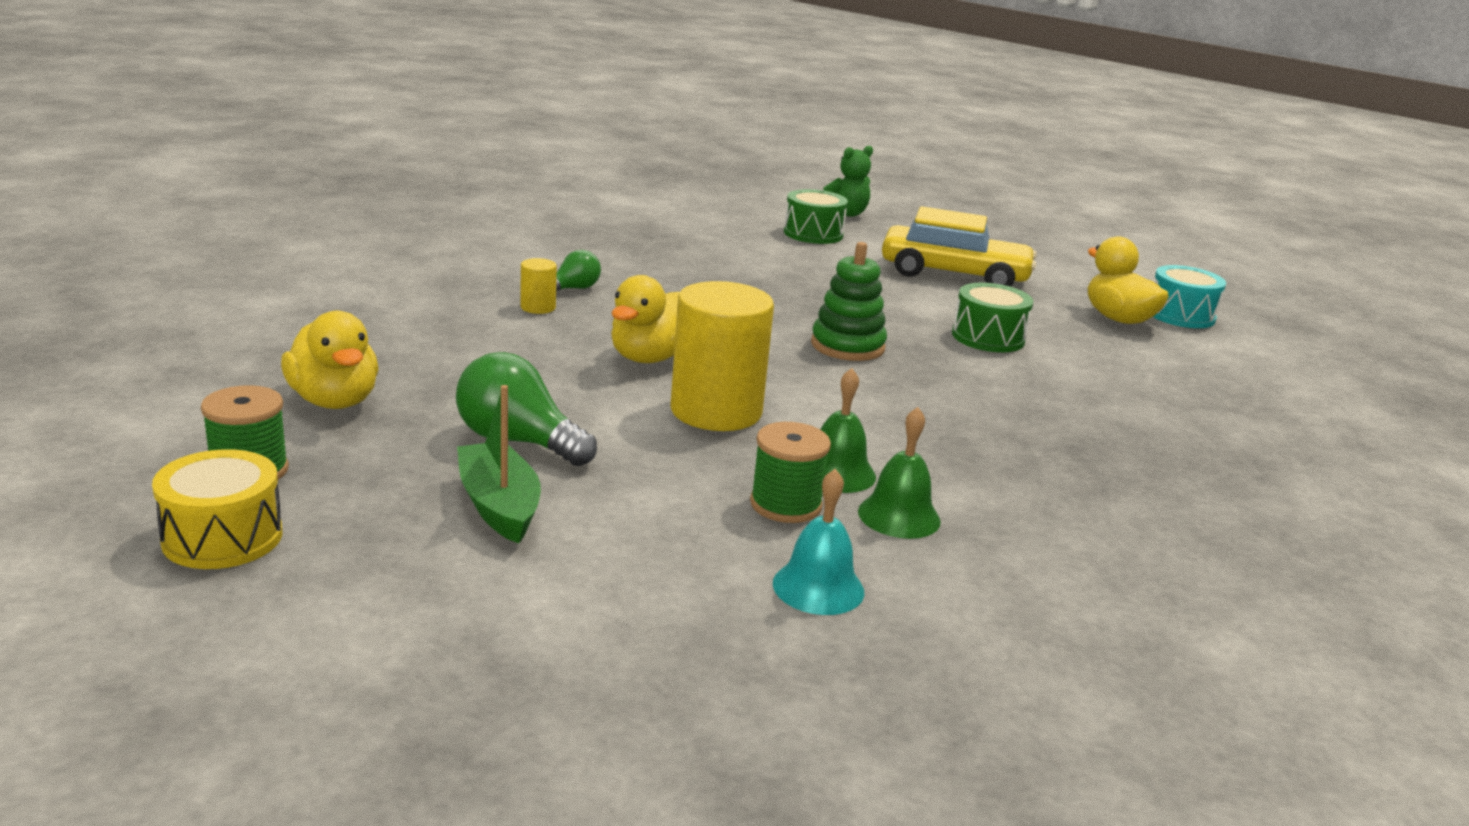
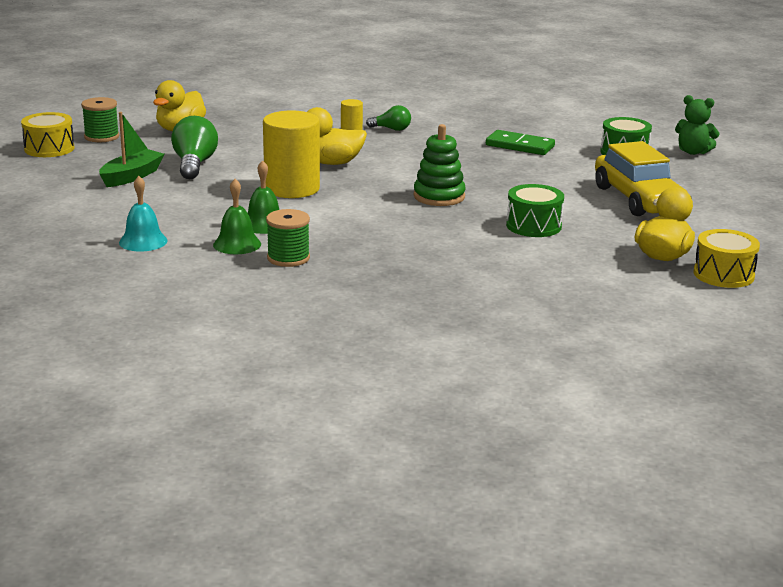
camera: 60 degrees right, 0 degrees up
(730, 260) = (520, 146): none -> green domino
(785, 504) = (212, 221): green spool -> green spool (288, 258)
(1180, 315) = (723, 274): turquoise drum -> yellow drum

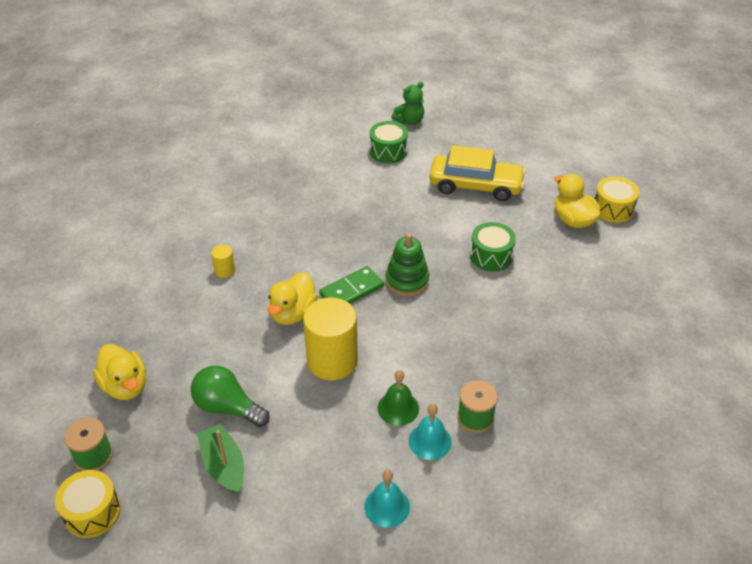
camera: 60 degrees left, 20 degrees up
(237, 244) = (430, 441): green bell -> turquoise bell
(391, 129) = (243, 246): green light bulb -> none
(520, 146) = (336, 194): green domino -> green domino (351, 290)

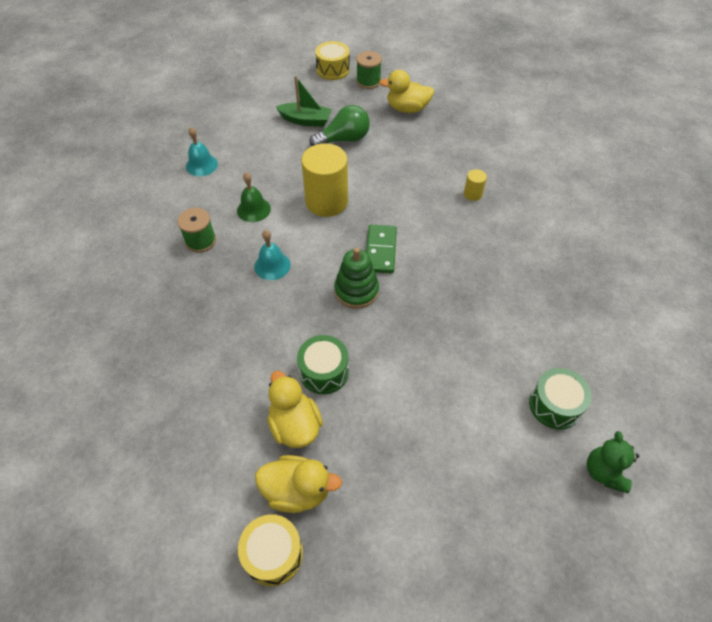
camera: 130 degrees right, 10 degrees up
(293, 313) = (391, 206): yellow duck -> yellow duck (295, 425)
(430, 441) = (214, 208): turquoise bell -> turquoise bell (272, 265)
(475, 186) = (430, 443): yellow car -> none

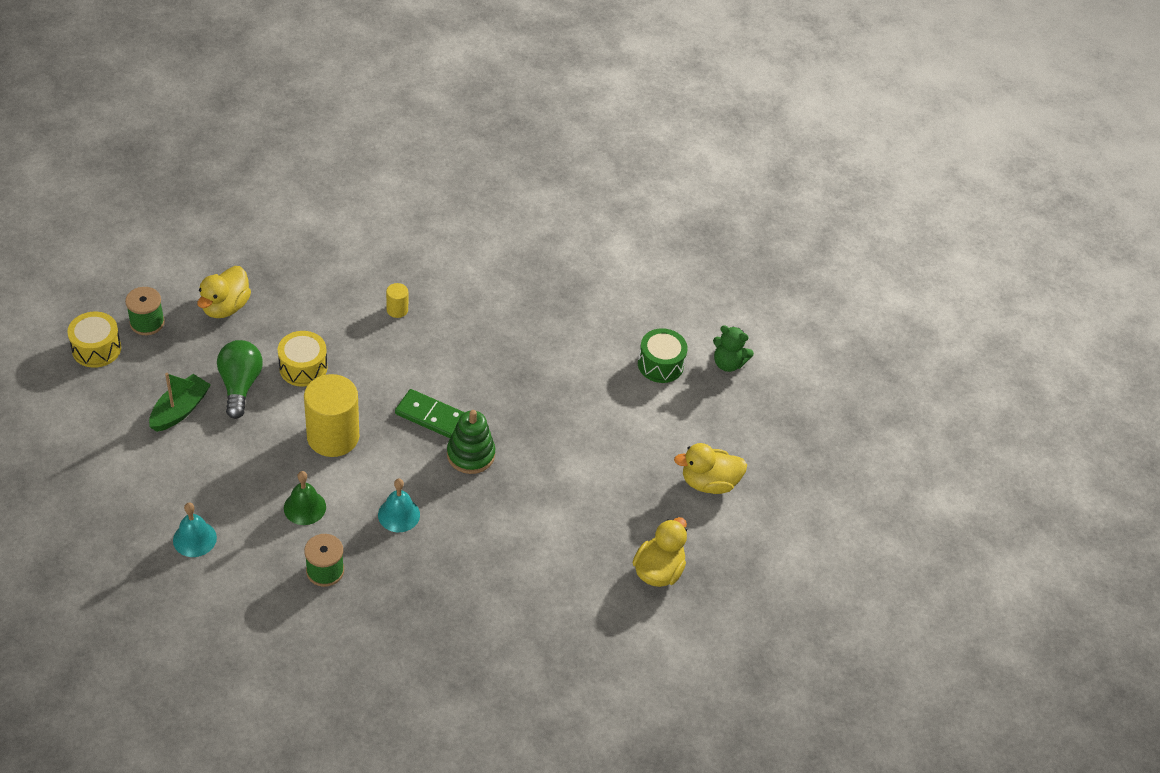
camera: 75 degrees left, 5 degrees down
(273, 554) = (704, 603): yellow drum -> yellow drum (303, 367)
(295, 425) = (596, 553): yellow duck -> yellow duck (709, 482)
(324, 371) = (551, 513): green drum -> none

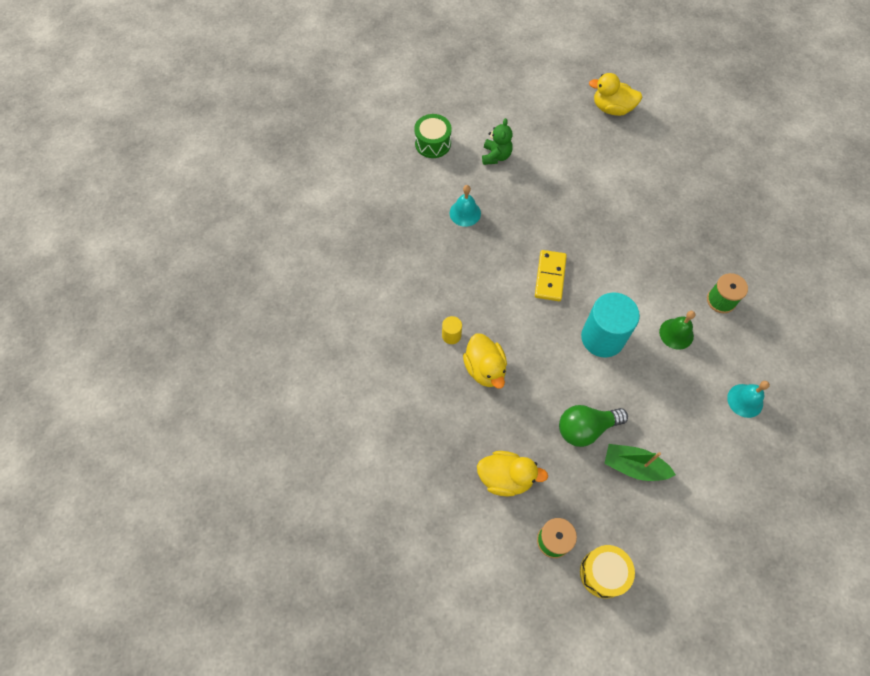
camera: 100 degrees left, 15 degrees up
(303, 367) = (545, 386): yellow drum -> none
(333, 436) = (602, 338): yellow cylinder -> turquoise cylinder
(399, 514) = (649, 269): turquoise bell -> turquoise bell (465, 213)
(430, 416) = (550, 277): green domino -> yellow domino
(470, 454) = (573, 239): green stacking toy -> none
(709, 482) = (527, 95): yellow duck -> yellow duck (485, 369)
(728, 363) = (414, 104): green teddy bear -> green teddy bear (496, 156)

